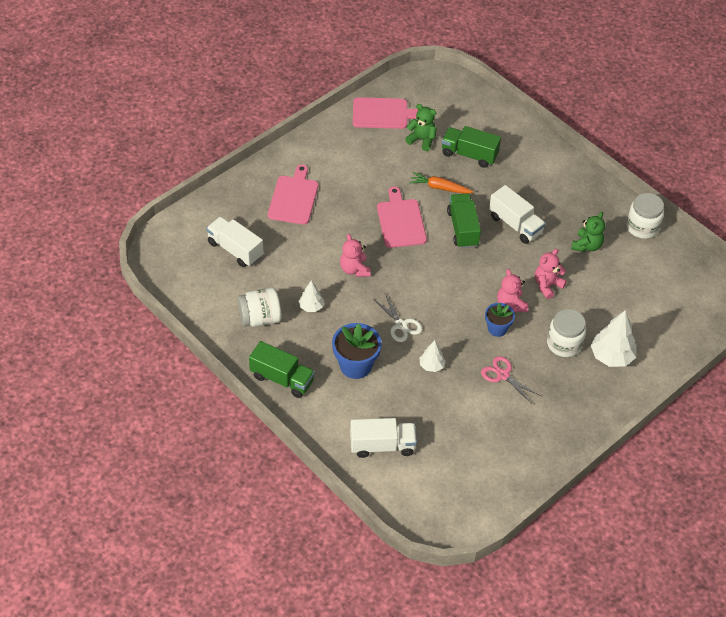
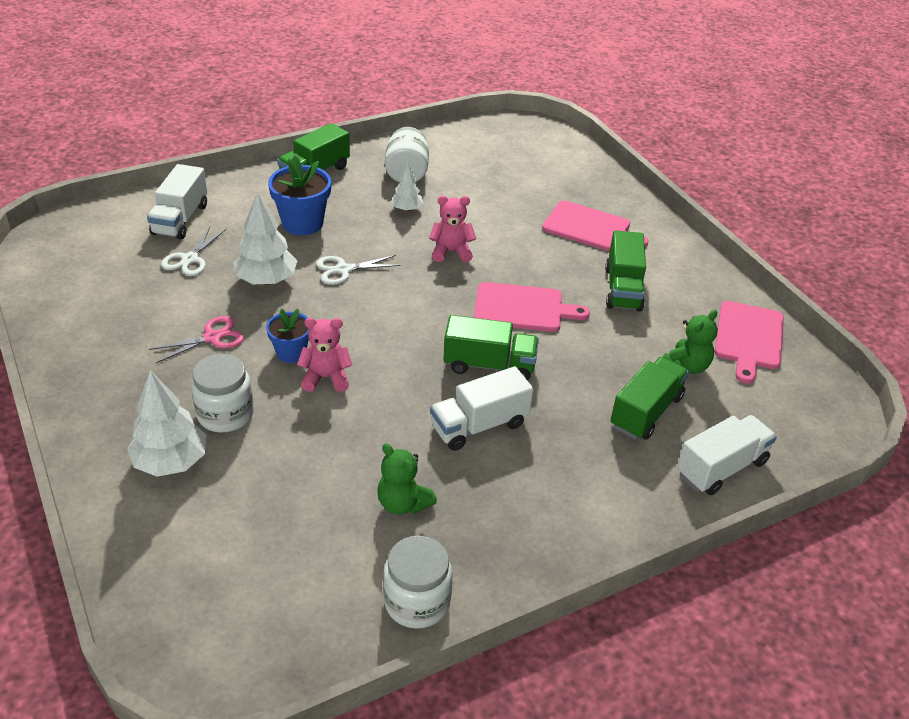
camera: 105 degrees right, 10 degrees down
(235, 250) = (516, 173): white truck -> white truck (721, 468)
(358, 174) = (623, 289): none -> green truck
(428, 420) = (190, 259): none -> white scissors
(431, 365) = (266, 280): white tree -> white tree, size x1.76
(439, 188) = (579, 361): orange carrot -> none
(547, 285) = (342, 428): pink teddy bear -> none

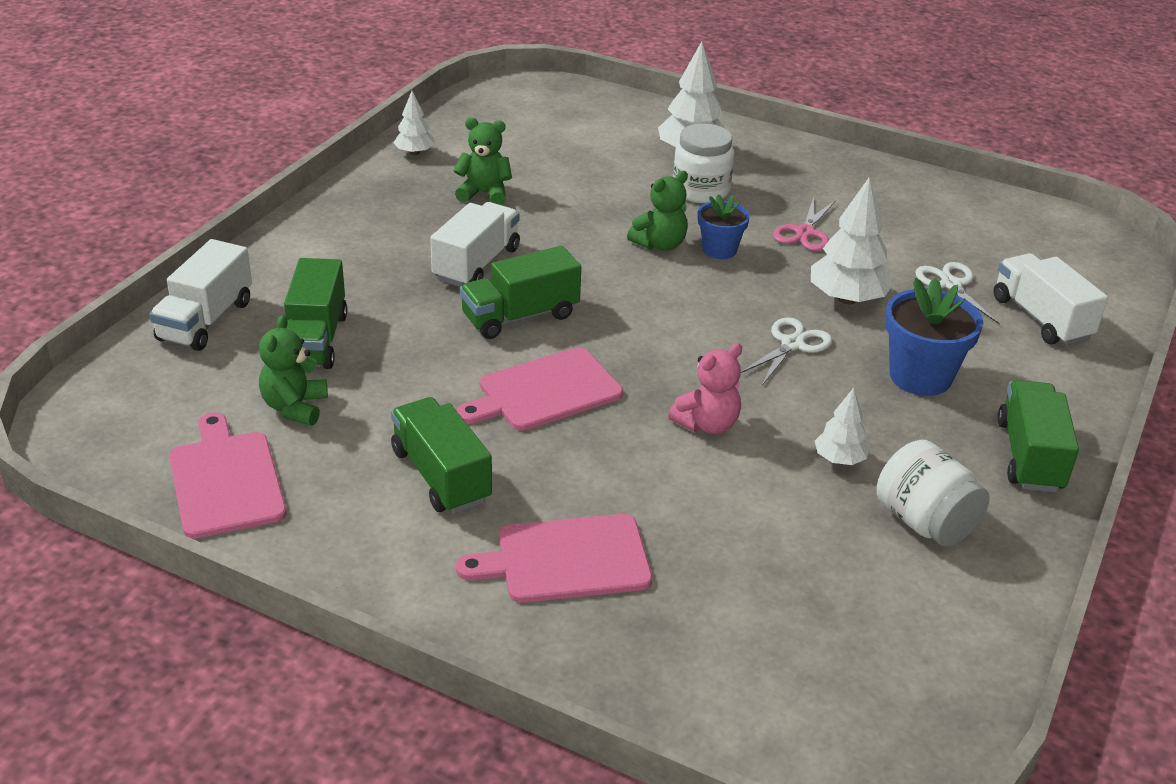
camera: 145 degrees right, 5 degrees down
(326, 377) = (660, 244): pink teddy bear -> green teddy bear
(417, 602) = (414, 153): white jar -> white tree

